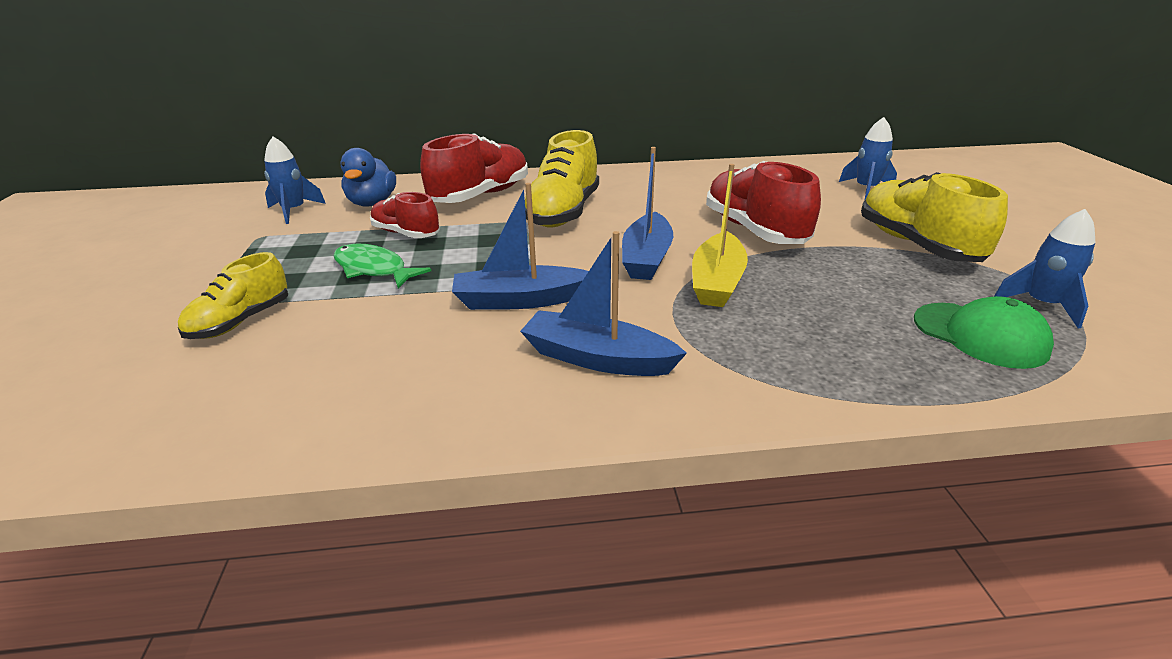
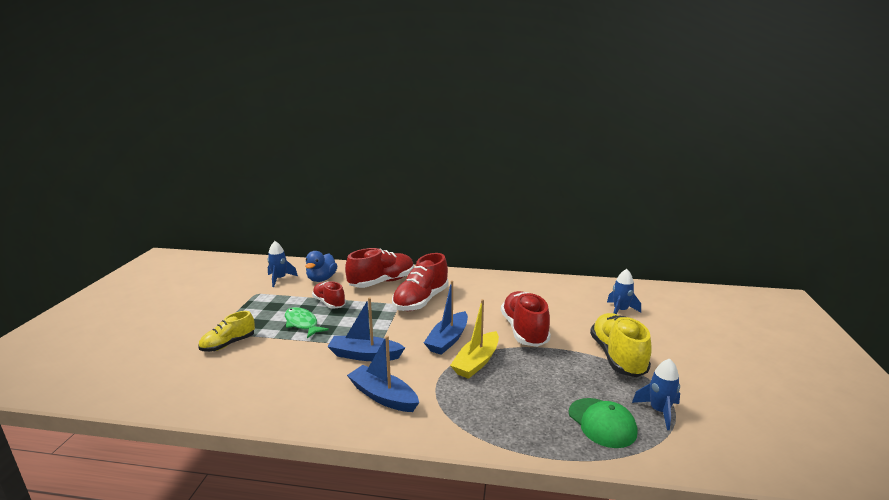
camera: 15 degrees right, 10 degrees down
(563, 212) = (421, 301): yellow shoe -> red shoe

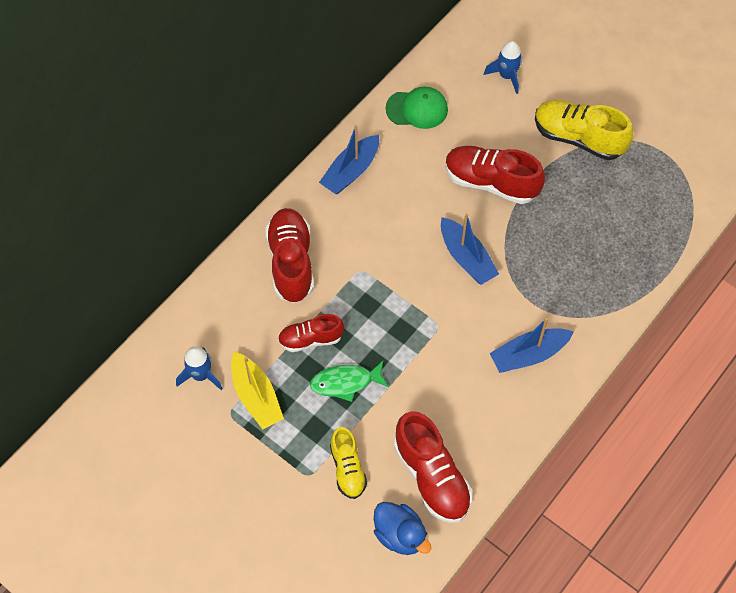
camera: 60 degrees left, 40 degrees up
(321, 279) = (235, 326): blue duck -> blue duck (400, 535)
(365, 355) = (450, 344): blue boat -> blue boat (351, 171)
(421, 301) = (368, 243): red shoe -> red shoe (432, 477)
(476, 362) = (520, 254): yellow boat -> yellow boat (256, 396)
(602, 422) = (652, 213): green cap -> green cap (417, 109)
(659, 411) = (661, 165): blue rocket -> none

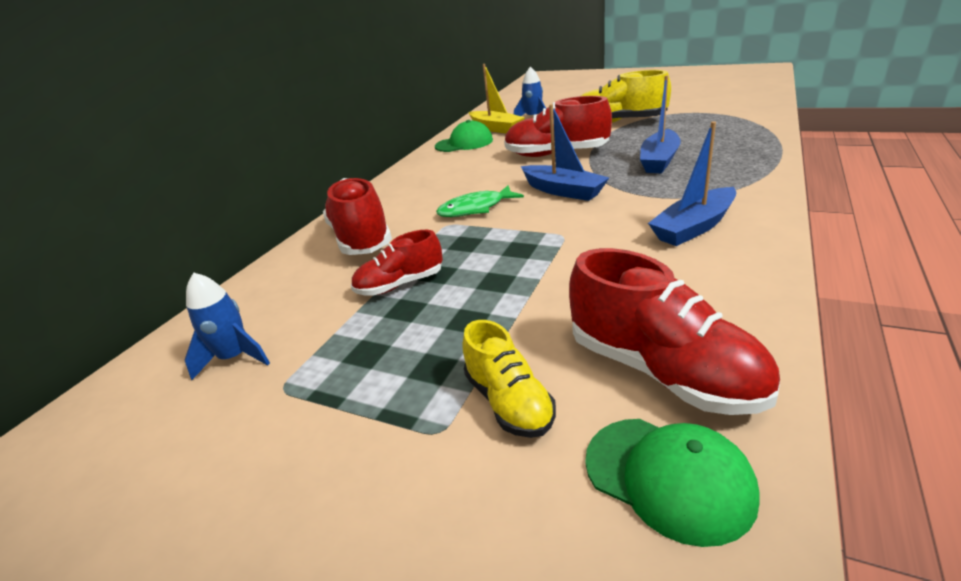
camera: 10 degrees left, 30 degrees down
(256, 396) = (326, 357): yellow boat -> yellow boat (496, 128)
(345, 382) = (463, 308): green fish -> green fish (475, 209)
(351, 171) = (413, 179): blue boat -> blue boat (659, 160)
(400, 535) = (668, 477): blue duck -> green cap

